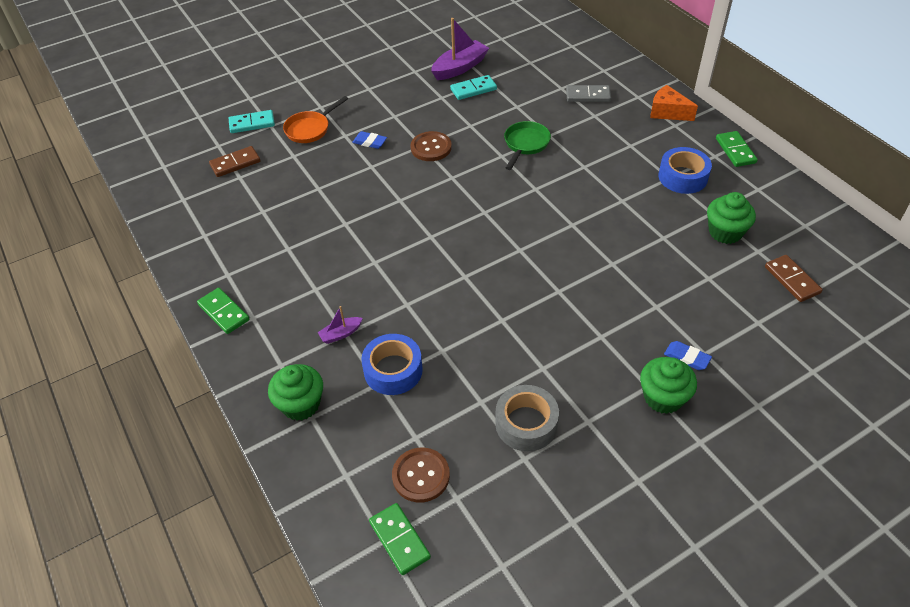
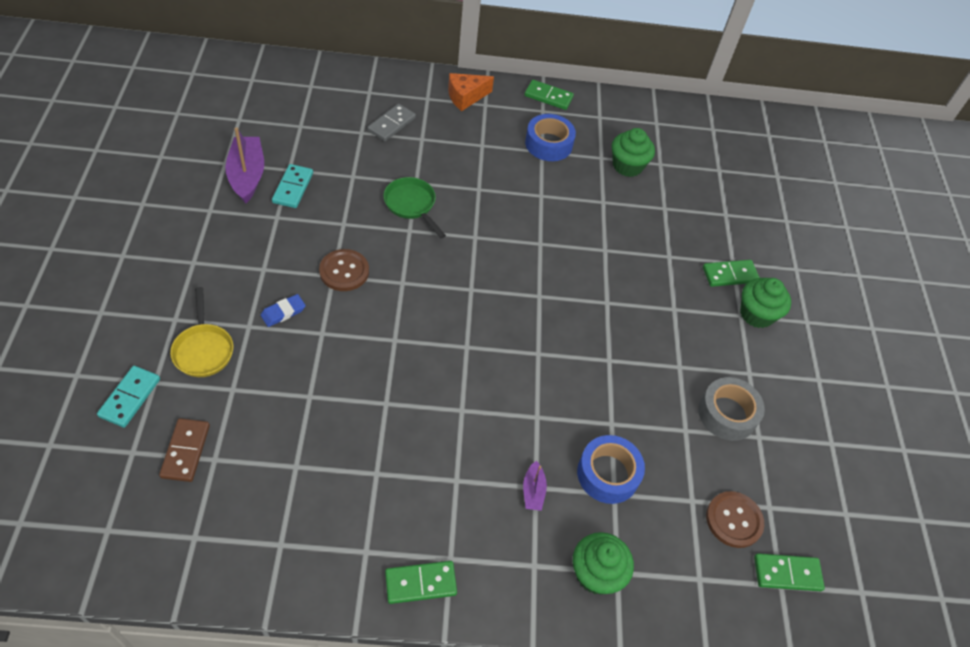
camera: 65 degrees left, 5 degrees up
(310, 129) = (203, 349): orange pan -> yellow pan
(687, 357) = (730, 275): blue eraser -> green domino
(792, 280) = (701, 169): brown domino -> none

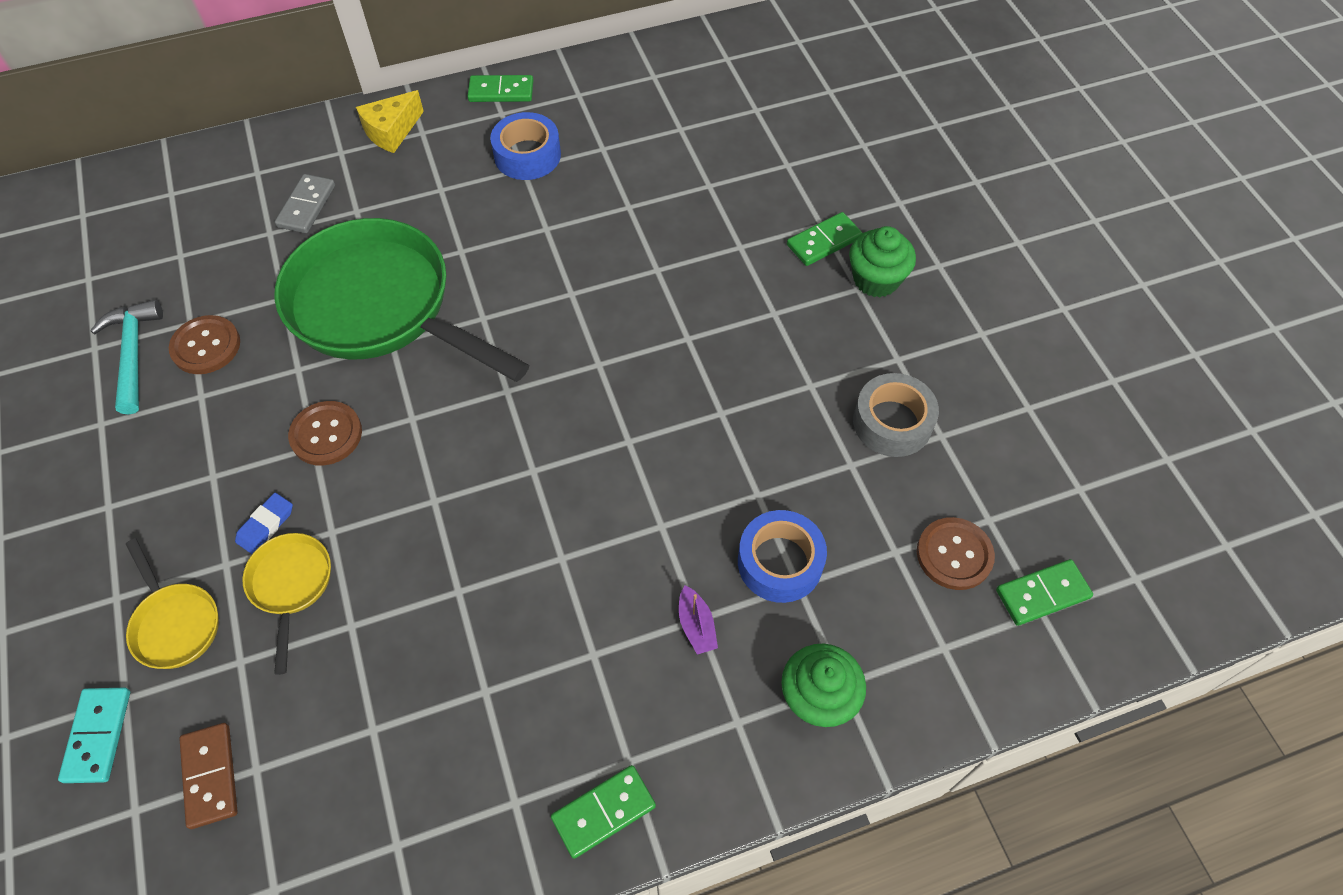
camera: 15 degrees left, 5 degrees up
(247, 175) = (133, 354): purple boat -> turquoise hammer
(283, 356) = (291, 586): none -> yellow pan
(293, 188) = (206, 346): turquoise domino -> brown button
(412, 205) = (380, 307): green pan -> green pan, size x2.27
(466, 97) = (392, 131): orange cheese -> yellow cheese
(627, 166) = (640, 147): green cupcake -> none

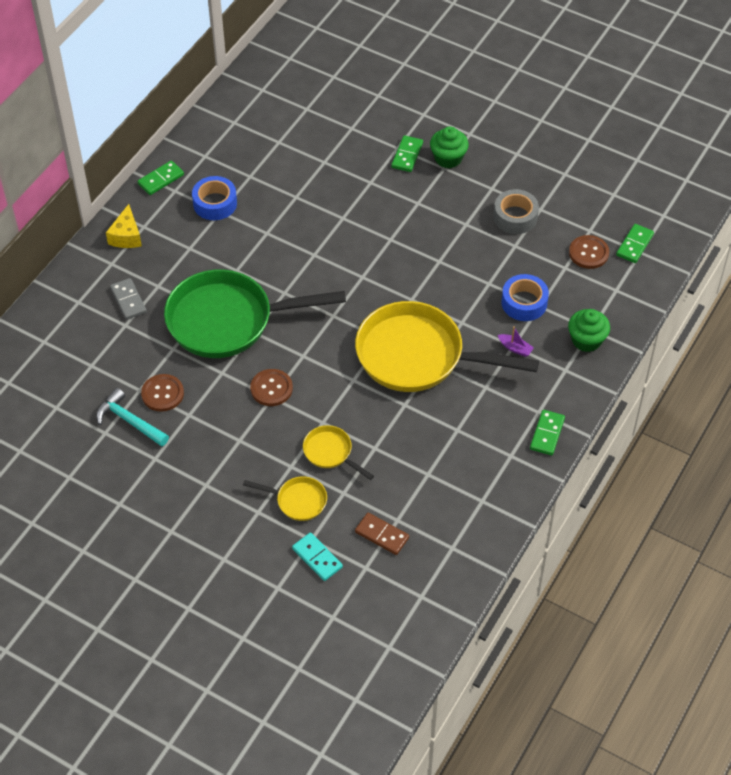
camera: 40 degrees left, 5 degrees down
(266, 525) = (290, 440): blue eraser -> none
(551, 532) = (418, 356): none -> yellow pan

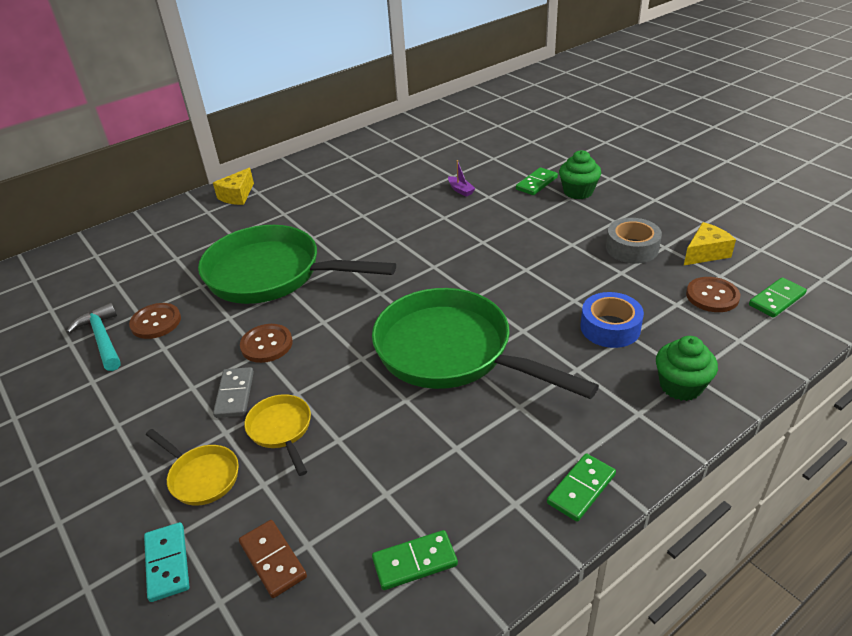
camera: 25 degrees right, 15 degrees down
(128, 300) = (196, 240): grey domino -> grey domino (234, 394)
(161, 179) = (299, 165): green domino -> green domino (415, 562)
(215, 203) = (332, 187): blue tape -> none
(418, 356) = (452, 352): yellow pan -> green pan
(515, 348) = (578, 372): purple boat -> purple boat (460, 190)
(573, 209) = (705, 253): none -> yellow cheese

